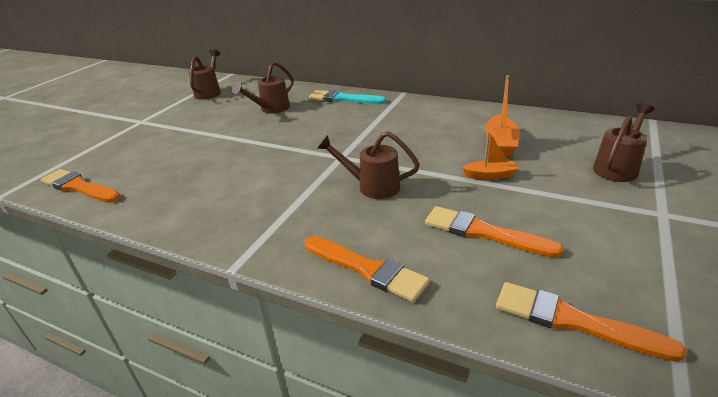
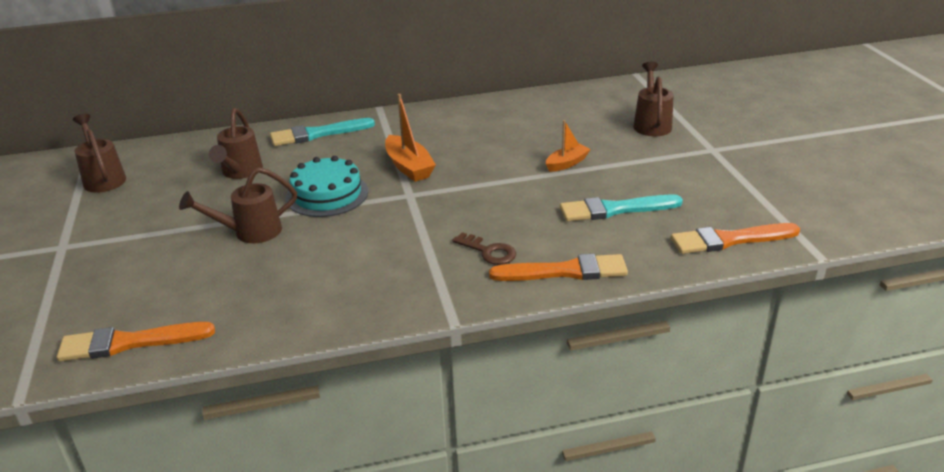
camera: 40 degrees left, 0 degrees up
(294, 138) = (327, 194): none -> turquoise cake
(333, 223) = (489, 251): none -> brown key
(372, 186) = (479, 210): brown watering can -> brown watering can (250, 232)
(483, 232) = (615, 209): orange brush -> turquoise brush
(500, 144) = (542, 133): orange boat -> orange boat (409, 167)

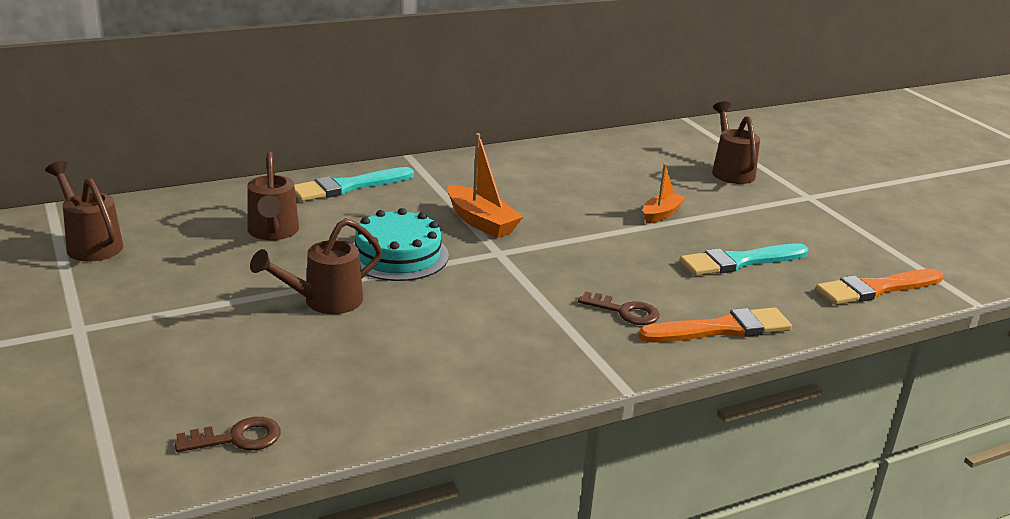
camera: 15 degrees left, 5 degrees down
(129, 343) = (237, 438): orange brush -> brown key

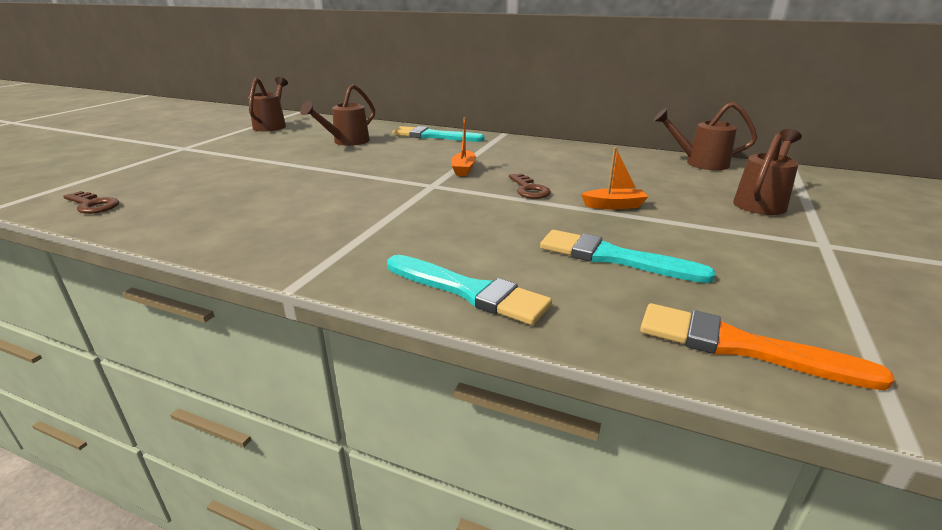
camera: 50 degrees right, 0 degrees up
(324, 302) = (285, 172): brown watering can -> brown watering can (699, 163)
(398, 255) = (374, 167): turquoise cake -> none
(481, 222) = (463, 169): orange boat -> orange boat, size x0.66
(625, 311) = (424, 245): brown key -> brown key (529, 189)
(721, 329) = (469, 291): orange brush -> turquoise brush

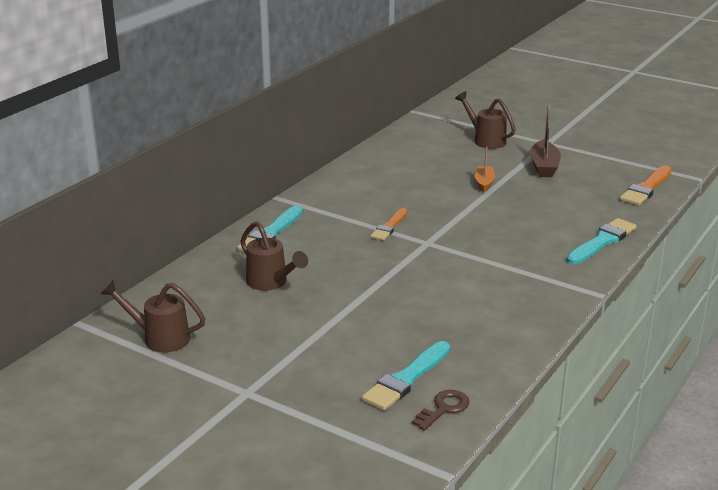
camera: 80 degrees left, 0 degrees up
(463, 169) = (389, 226): orange boat -> orange brush
(529, 189) = (446, 206): brown key -> none
(613, 258) = (562, 198): turquoise brush -> turquoise brush (406, 379)
(699, 163) = (402, 138): brown watering can -> none
(719, 242) = (544, 166): none -> brown boat

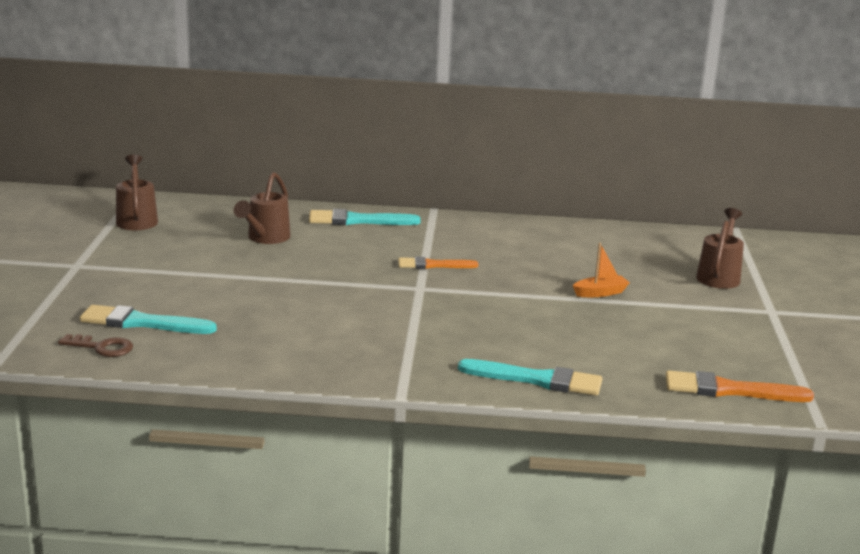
camera: 60 degrees right, 5 degrees down
(544, 166) = (696, 318): brown boat -> none

